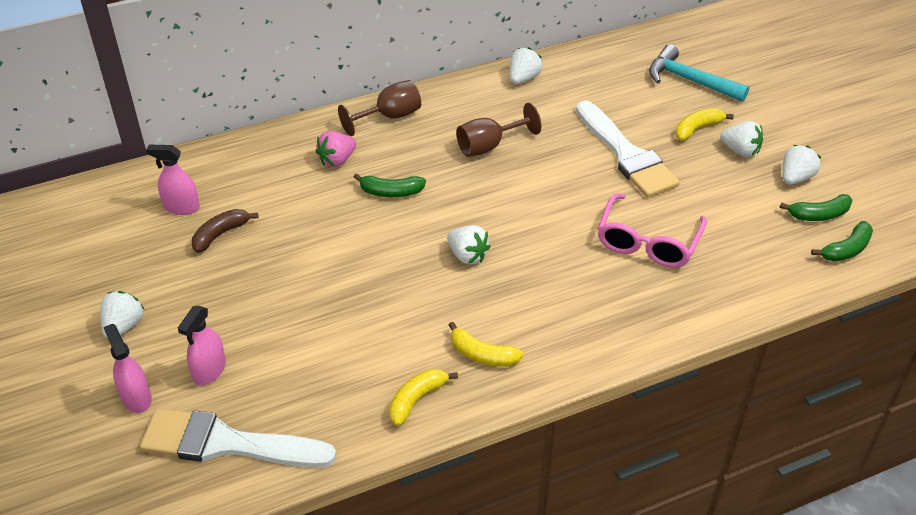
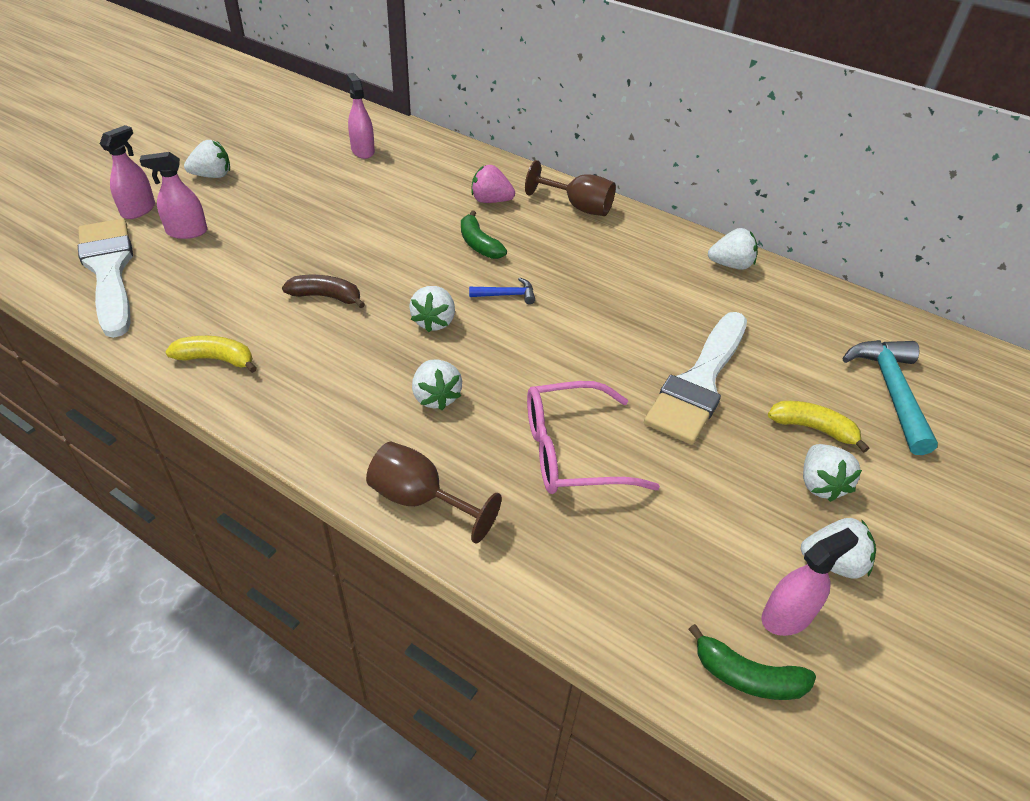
camera: 55 degrees right, 0 degrees up
(220, 234) = (347, 179): brown banana -> brown banana (326, 297)
(467, 204) = (507, 295): none -> blue hammer
(482, 354) = (302, 382): yellow banana -> none
(489, 146) = (604, 279): brown goblet -> brown goblet (420, 499)
(551, 287) = (436, 397): none -> white strawberry
(819, 215) = (786, 616): green banana -> pink spray bottle

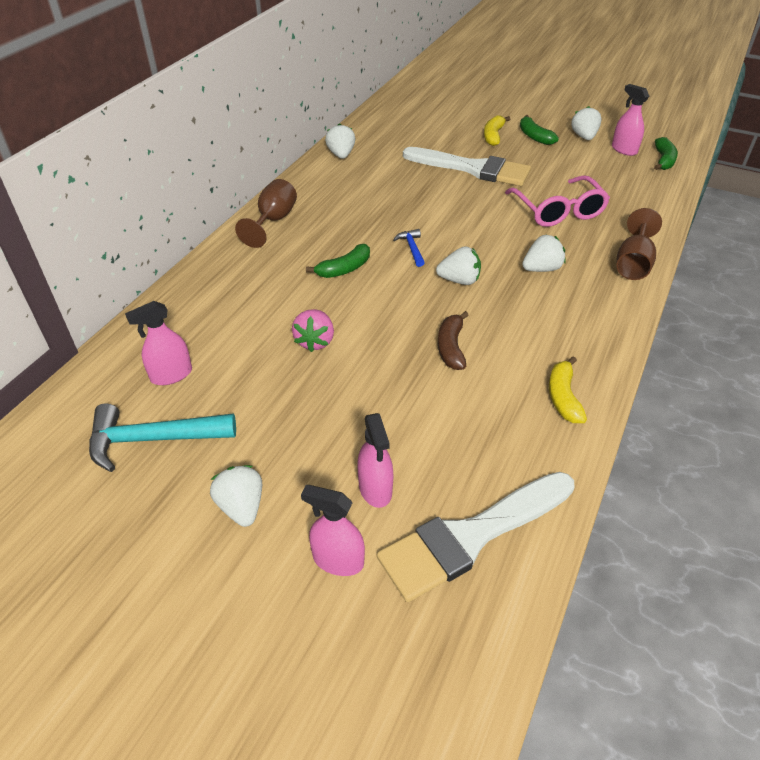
camera: 95 degrees left, 0 degrees up
(491, 201) = (270, 269): pink strawberry -> pink strawberry (315, 341)
(820, 484) = (534, 136): white strawberry -> green banana
(890, 391) = (450, 112): turquoise hammer -> turquoise hammer (152, 440)

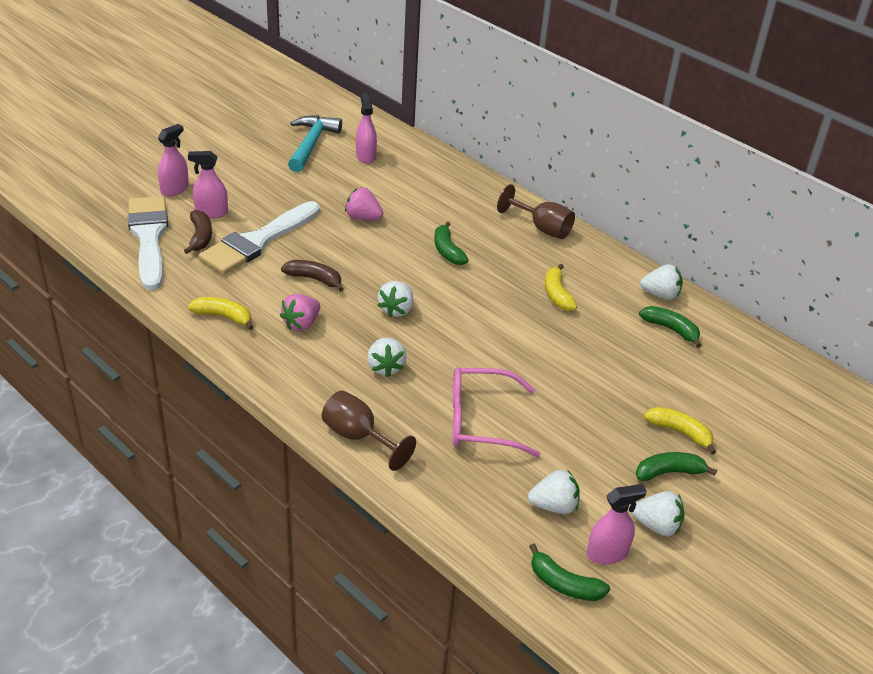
camera: 105 degrees right, 5 degrees down
(241, 506) = (236, 166): white strawberry -> white strawberry (554, 506)
(373, 199) = (557, 294): none -> yellow banana
(383, 147) = (671, 329): none -> green banana
(411, 248) = (460, 296): blue hammer -> none
(436, 478) = (200, 237): none -> brown banana
(473, 169) = (598, 385): white brush -> white brush (257, 241)
(527, 335) = (301, 324): none -> pink strawberry

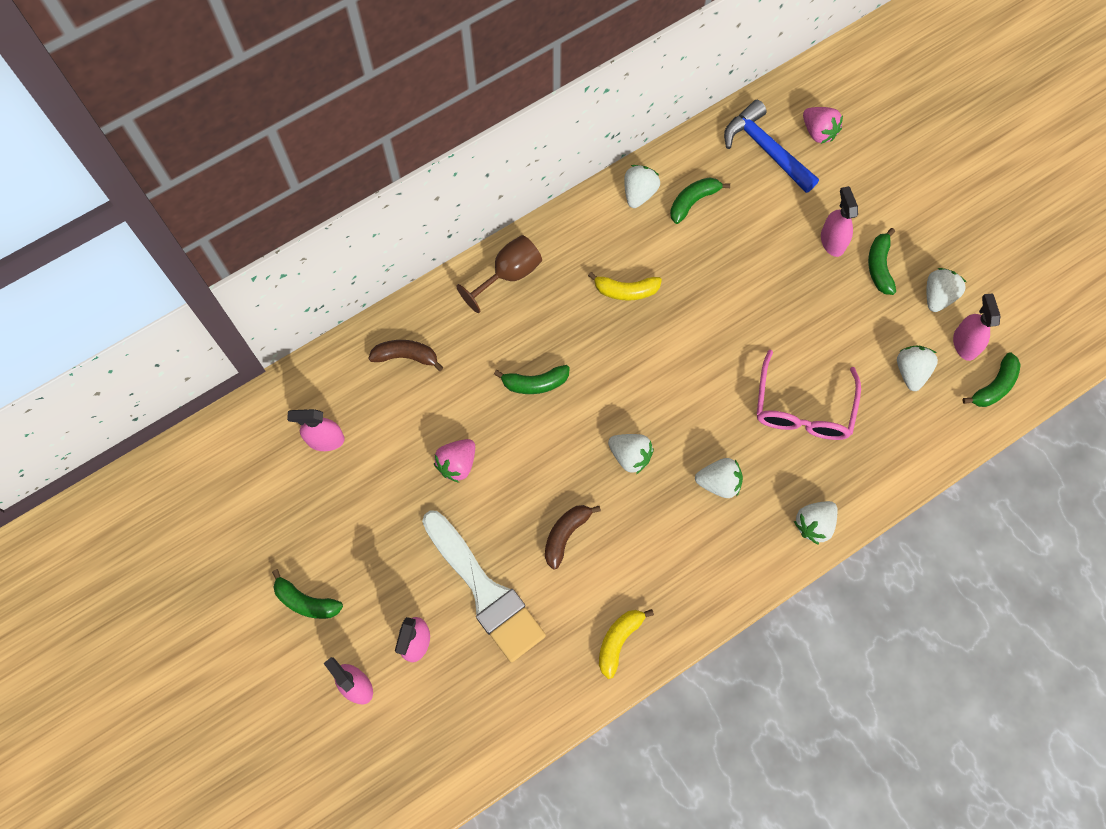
camera: 75 degrees left, 30 degrees up
(149, 237) = (456, 721): white brush -> none
(200, 237) = (465, 658): brown banana -> brown banana (406, 356)
(237, 161) = (306, 601): none -> green banana
(301, 324) = (641, 558): pink strawberry -> pink strawberry (818, 132)
(311, 144) = (283, 503): turquoise hammer -> none
(358, 437) = (814, 524): brown goblet -> white strawberry
(680, 432) = (832, 241): yellow banana -> pink spray bottle
(758, 375) = (765, 149): none -> blue hammer

